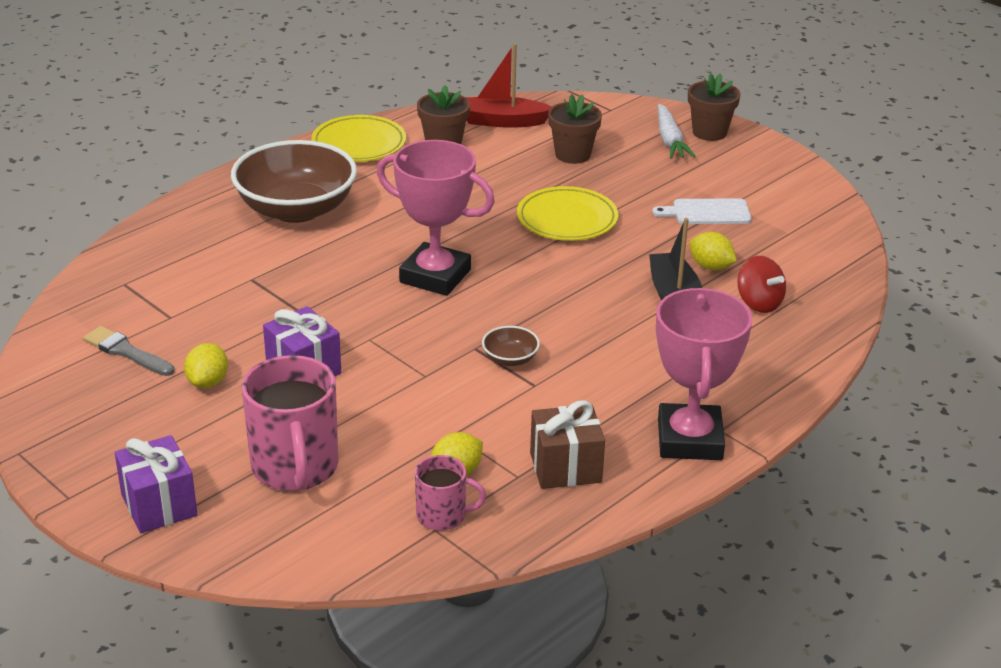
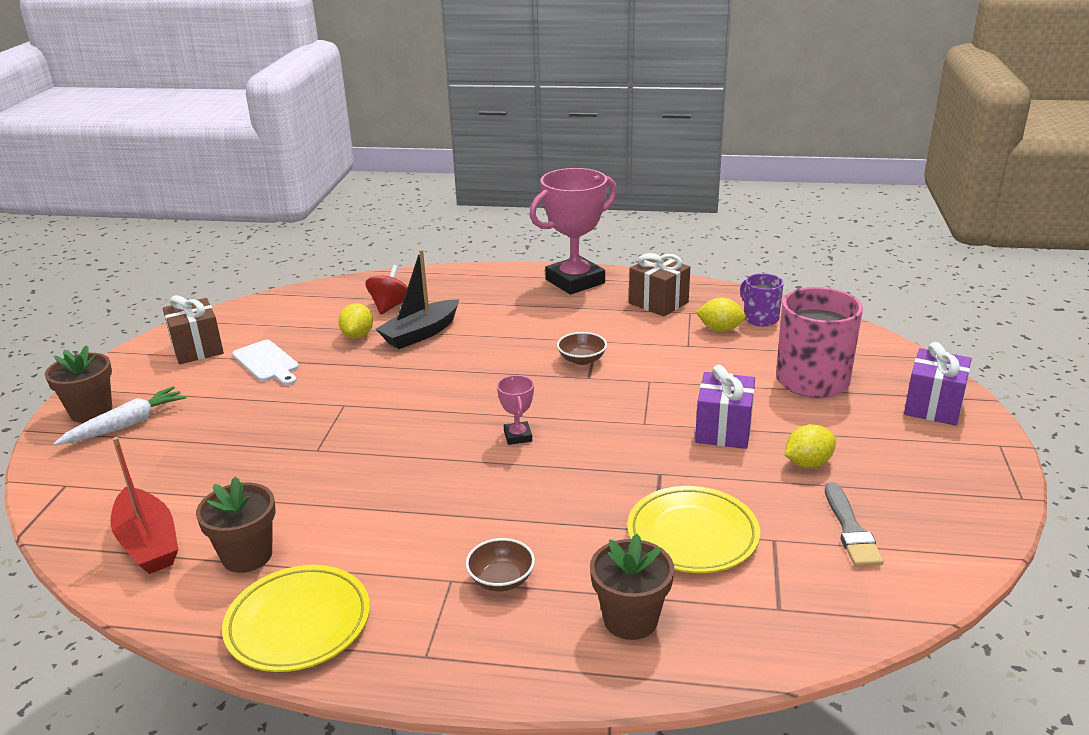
camera: 125 degrees left, 5 degrees down
(296, 209) = (501, 579): brown bowl -> brown bowl, size x0.41
(435, 276) = (518, 436): pink trophy -> pink trophy, size x0.44
(442, 516) = (760, 318): pink mug -> purple mug
(567, 219) = (346, 416): yellow plate -> yellow plate (692, 535)
(572, 155) = (204, 464): brown flower pot -> brown flower pot (630, 619)
(775, 190) = (197, 349): none -> brown gift

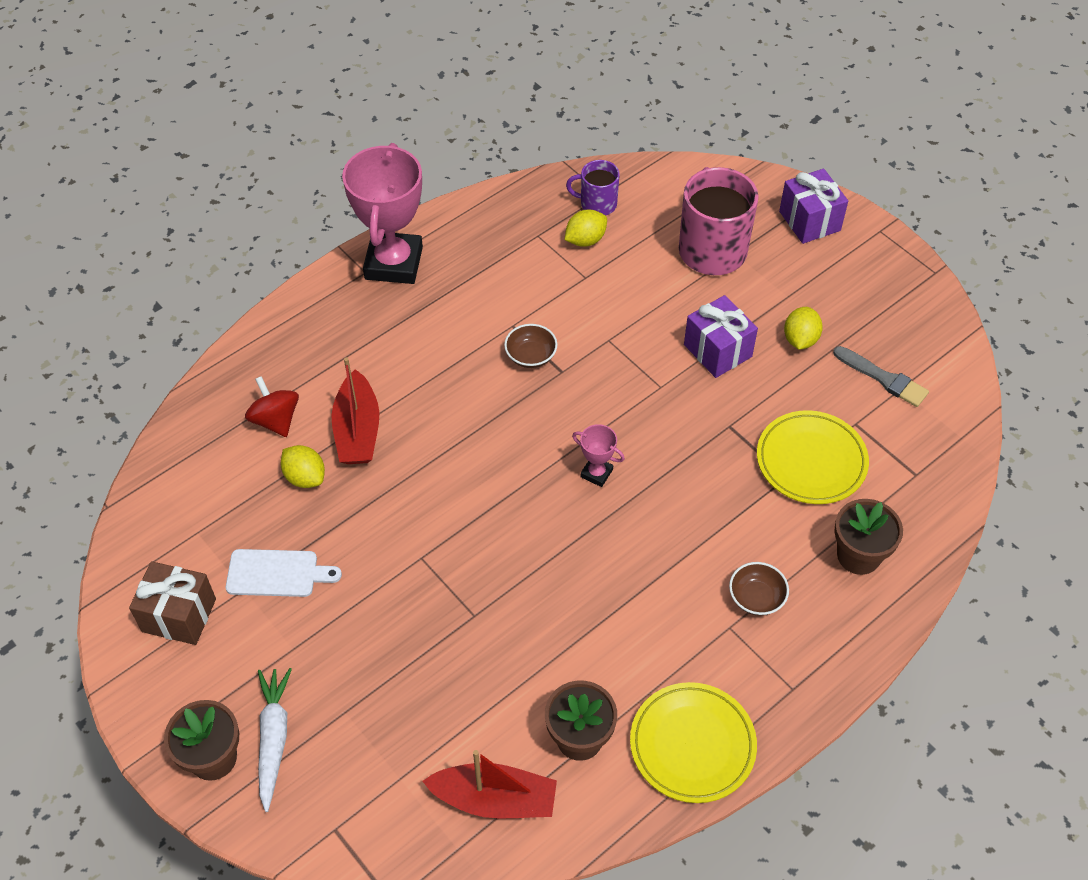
camera: 50 degrees left, 25 degrees up
(421, 333) = (357, 430): black boat -> red boat
(658, 303) = (499, 241): brown gift -> none

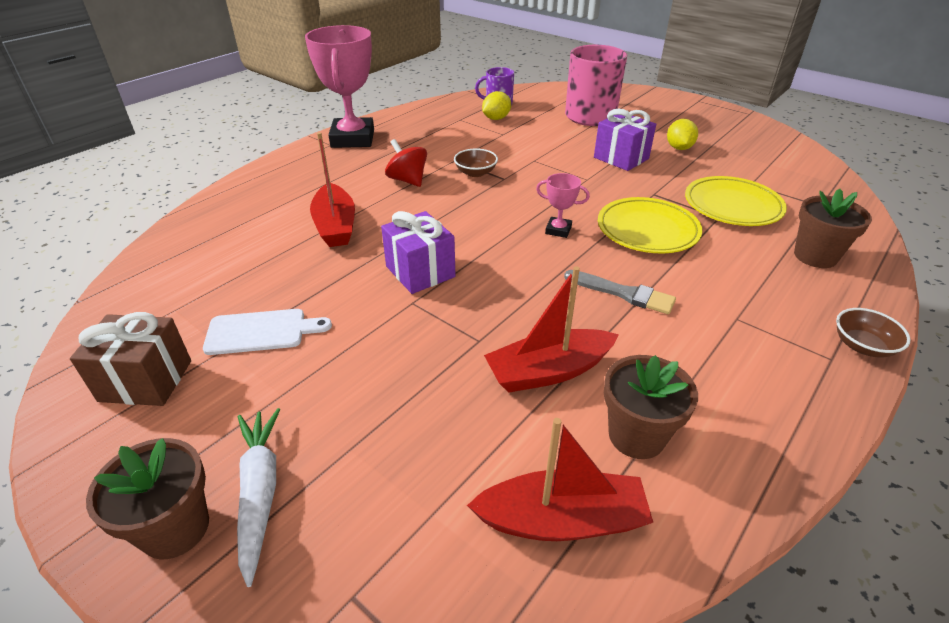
camera: 10 degrees left, 15 degrees down
(275, 420) = (258, 226): red spinning top -> red spinning top (407, 180)
(305, 477) = (288, 259): yellow lemon -> none
(527, 661) = (549, 371): none -> red boat
(692, 745) = (764, 423): yellow plate -> yellow plate (647, 230)
(756, 598) = (747, 294): brown bowl -> brown bowl (862, 346)
(809, 221) = (649, 100): purple gift -> purple gift (420, 271)
(883, 378) = (754, 160): grey brush -> grey brush (623, 293)

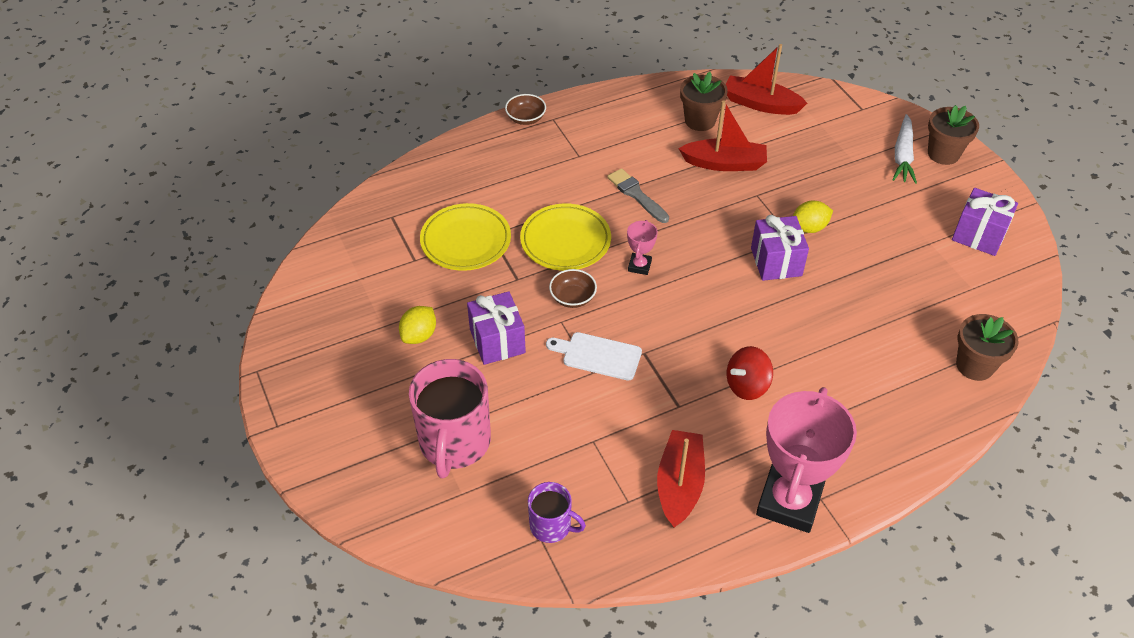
camera: 155 degrees left, 10 degrees up
(146, 380) = (978, 235): brown gift -> purple gift
(261, 332) = (905, 247): white cutting board -> white cutting board (598, 356)
(335, 226) = (836, 339): red boat -> red boat (679, 485)
(407, 180) = (747, 385): red spinning top -> red spinning top turned 75 degrees clockwise
(475, 173) = (668, 372): brown bowl -> brown bowl (572, 298)
(496, 118) = (579, 483): yellow lemon -> yellow lemon (809, 228)
(558, 230) = (639, 266): pink trophy -> pink trophy turned 60 degrees clockwise
(815, 256) = (467, 176): brown flower pot -> brown flower pot (974, 365)

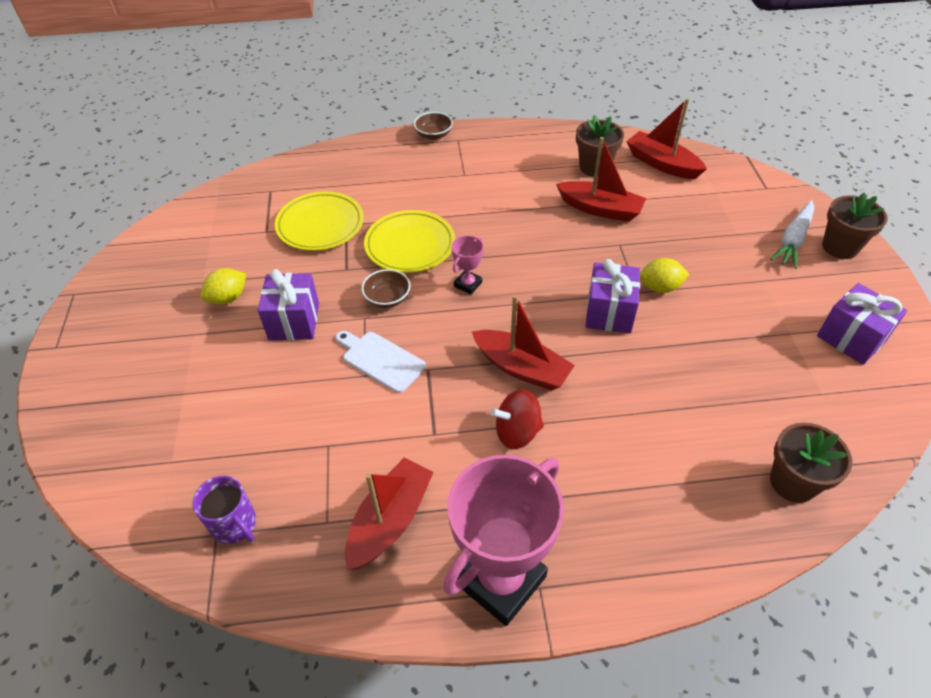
camera: 20 degrees right, 0 degrees up
(454, 442) = (196, 408): pink mug -> none
(636, 195) = (499, 219): grey brush -> none
(724, 330) = (521, 368): none -> red boat

